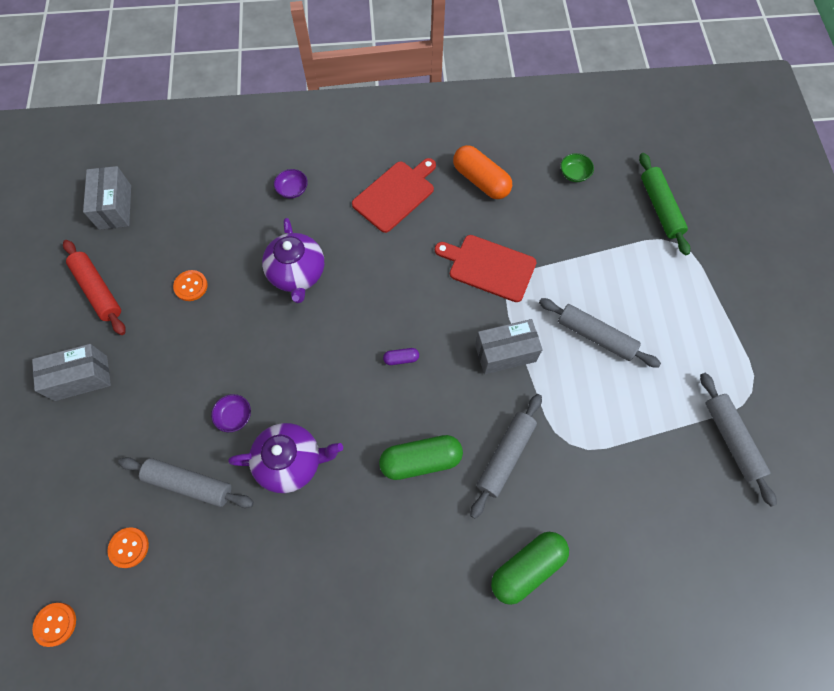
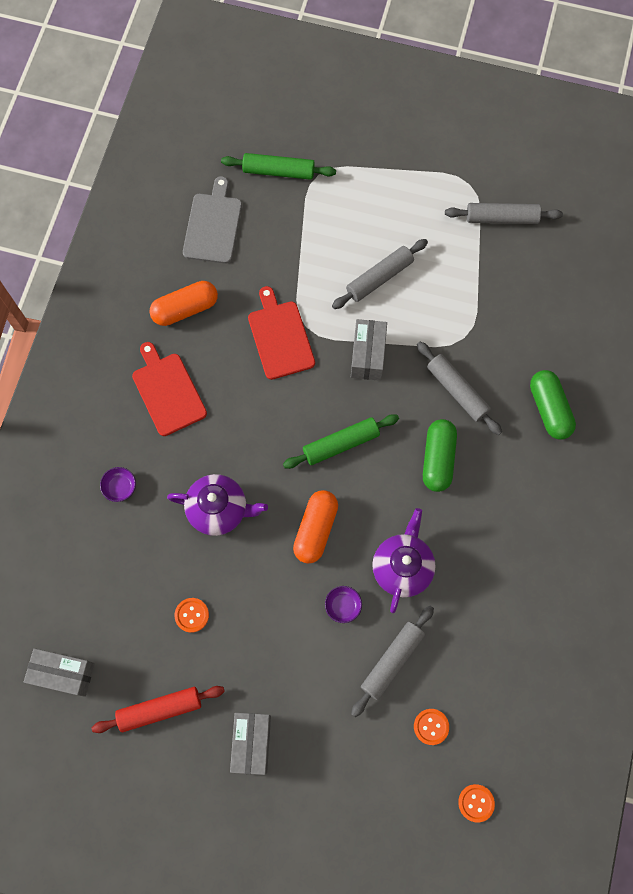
camera: 70 degrees left, 5 degrees up
(305, 365) = (315, 529): none -> orange capsule
(401, 359) = (341, 444): purple capsule -> green rolling pin
(489, 267) = (280, 337): red cutting board -> red cutting board turned 120 degrees clockwise
(574, 174) = (213, 225): green bowl -> grey cutting board

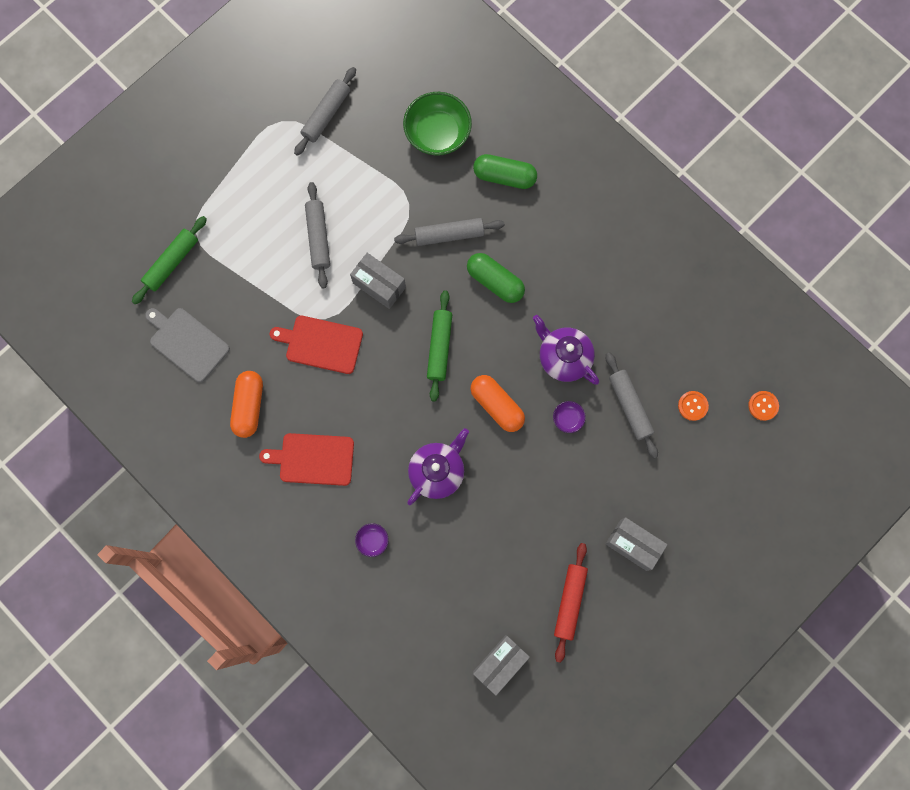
camera: 60 degrees left, 5 degrees up
(192, 615) = (510, 538): orange button -> none
(550, 324) = (437, 133): none -> green bowl

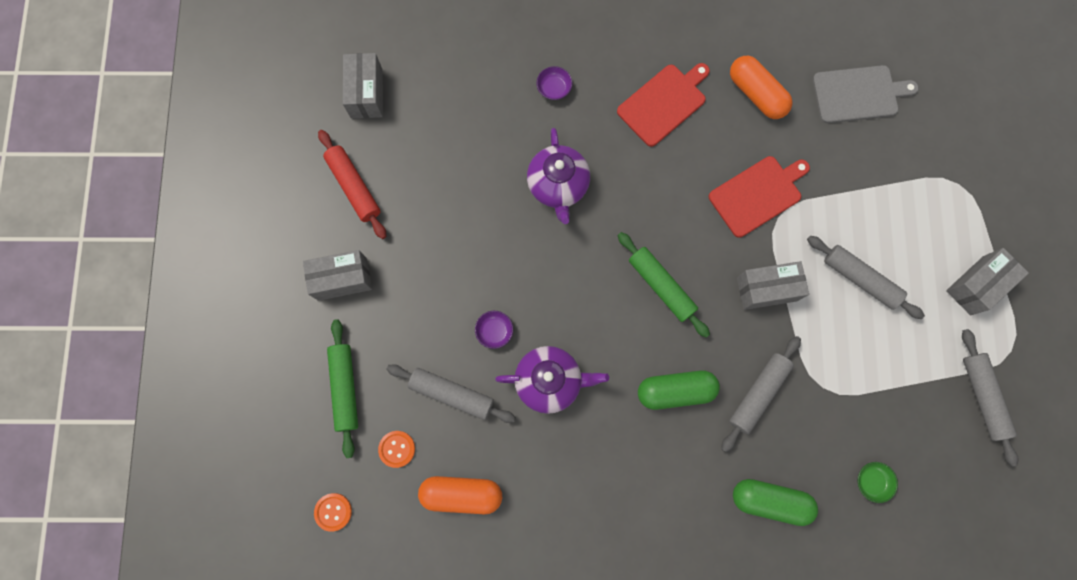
camera: 135 degrees right, 0 degrees up
(171, 262) = (946, 142): green rolling pin -> green rolling pin (345, 388)
(257, 170) = (976, 285): none -> grey box
(437, 133) = (871, 481): green bowl -> green bowl, size x0.46
(497, 405) = (564, 284): orange capsule -> orange capsule (461, 494)
(504, 176) = (770, 501): green capsule -> green capsule turned 45 degrees clockwise

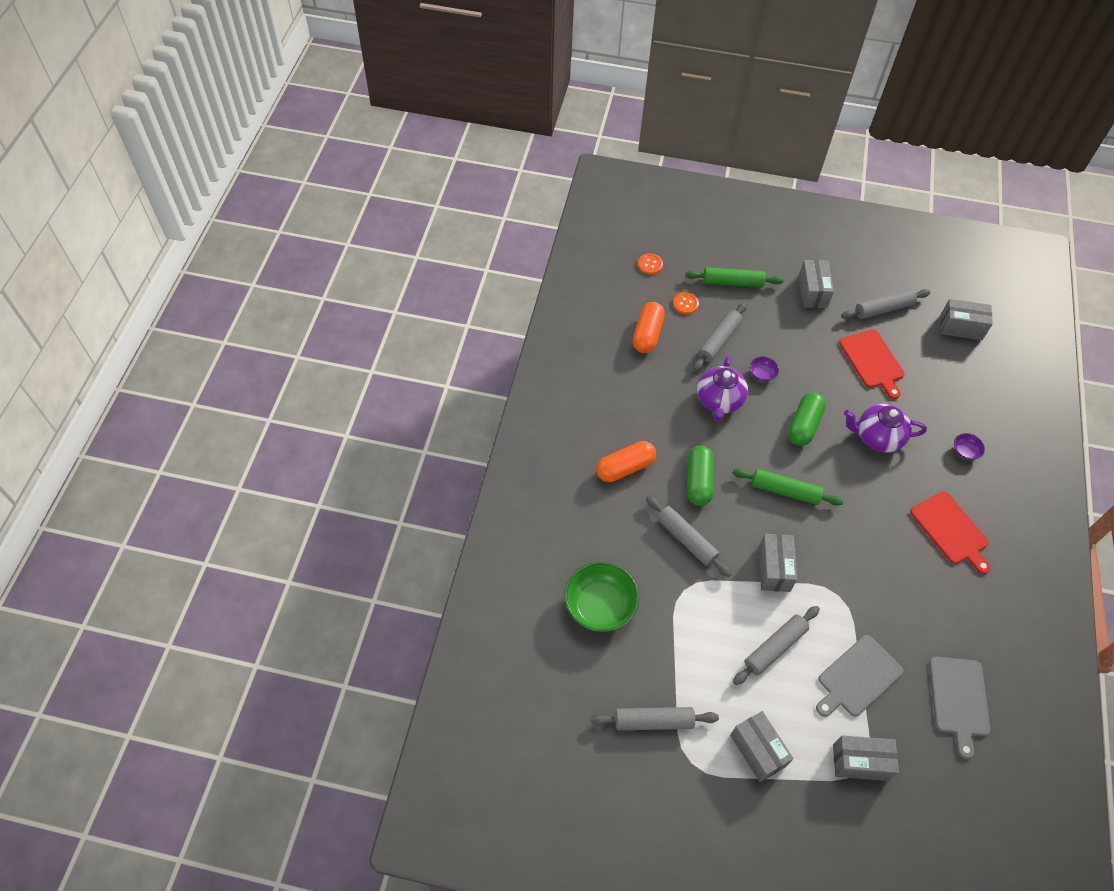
camera: 100 degrees right, 20 degrees down
(354, 187) = (883, 309): red rolling pin -> grey rolling pin
(661, 286) = (785, 491): green rolling pin -> green rolling pin turned 45 degrees clockwise
(756, 94) = (959, 608): orange capsule -> orange capsule (625, 468)
(757, 194) = (860, 584): red cutting board -> red cutting board (872, 361)
(770, 501) = (601, 526): green capsule -> green capsule (804, 425)
(866, 192) = (858, 677): none -> grey cutting board
(871, 481) = (600, 606): green bowl -> green bowl, size x2.20
(953, 185) = (860, 762): none -> grey box

